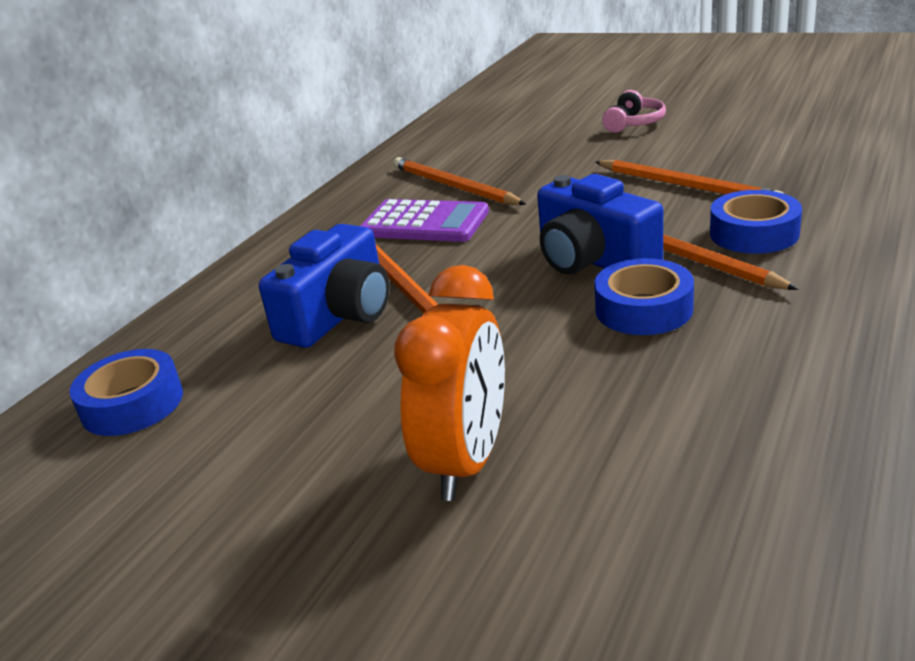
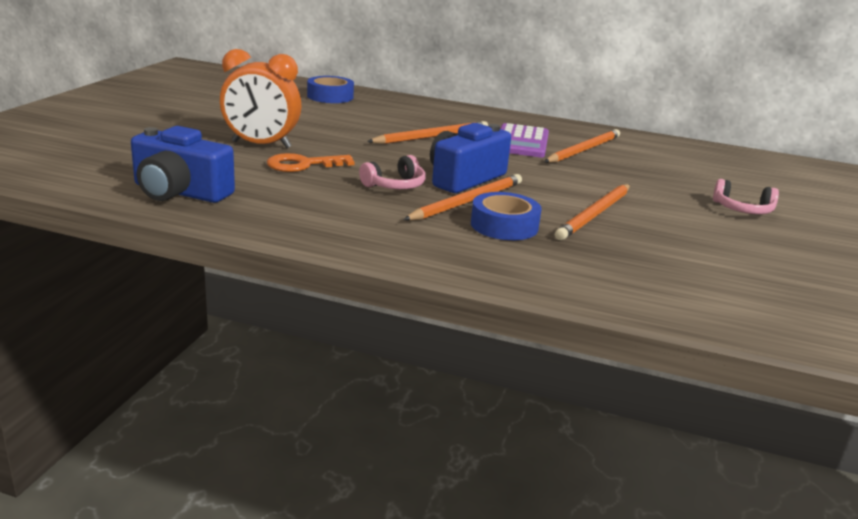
camera: 75 degrees right, 5 degrees down
(339, 315) = (403, 125): blue camera -> blue camera (179, 192)
(574, 400) = (303, 165): none -> orange key
(643, 309) = (395, 185): blue tape -> pink headphones

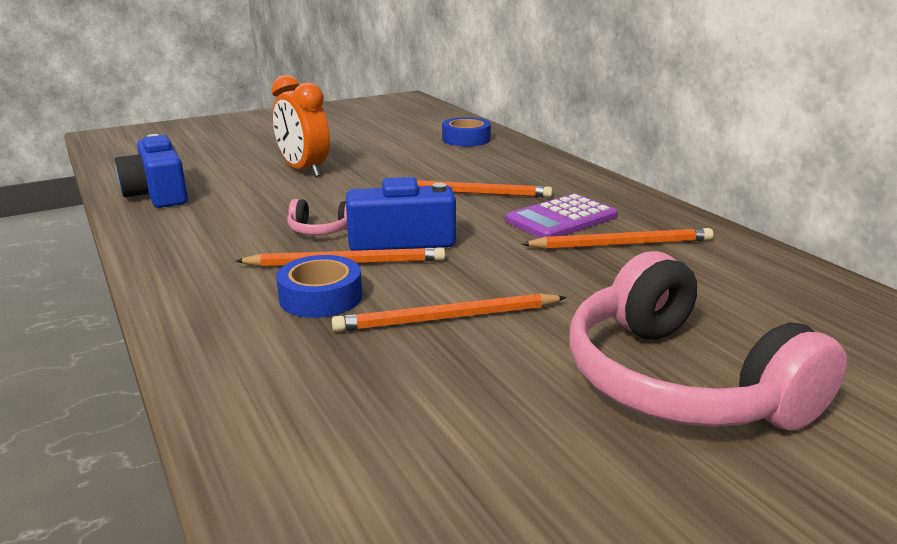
camera: 45 degrees right, 0 degrees up
(303, 165) = (293, 193): orange key -> none
(742, 210) = (679, 382): pink headphones -> pink headphones, size x2.34

